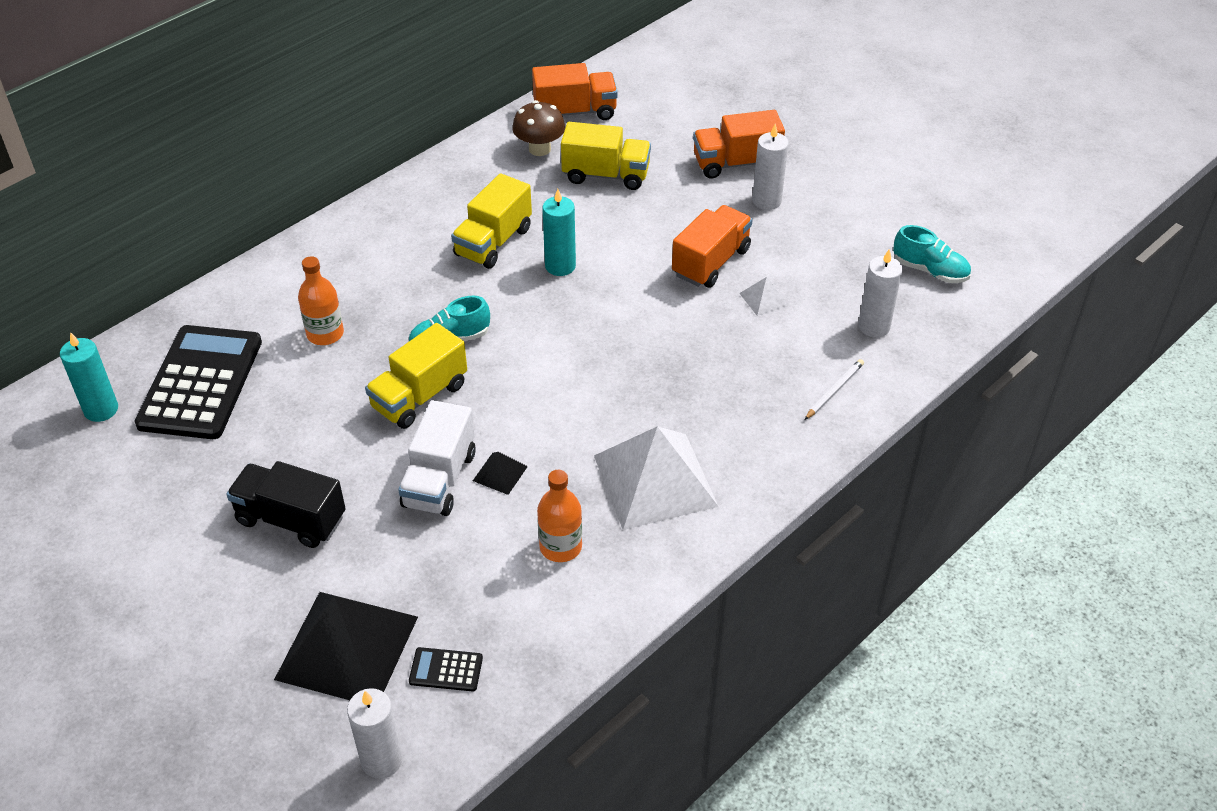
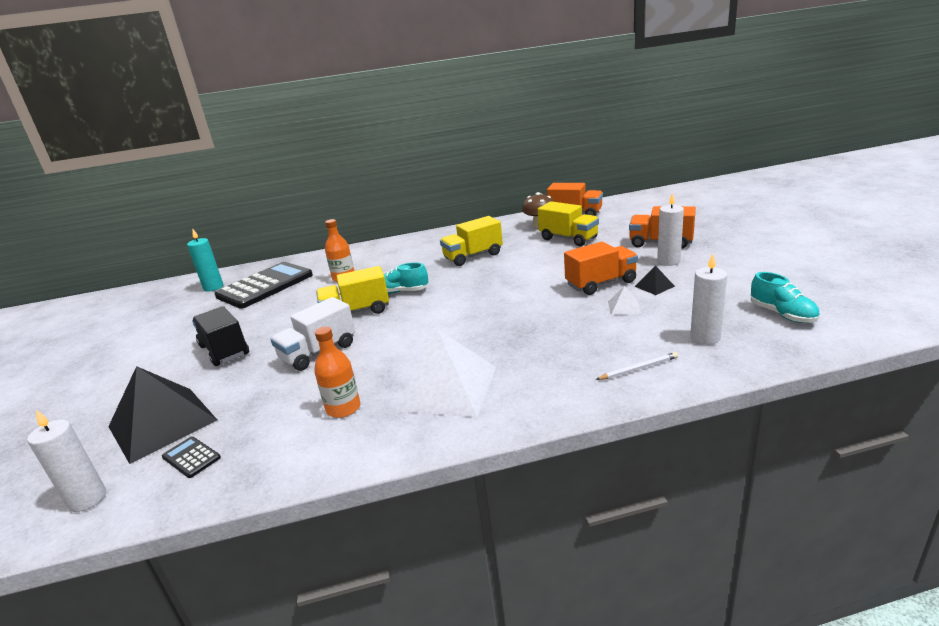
camera: 35 degrees right, 20 degrees down
(500, 473) = (355, 358): black pyramid -> black pyramid (654, 286)
(560, 266) = (500, 271): turquoise candle -> none

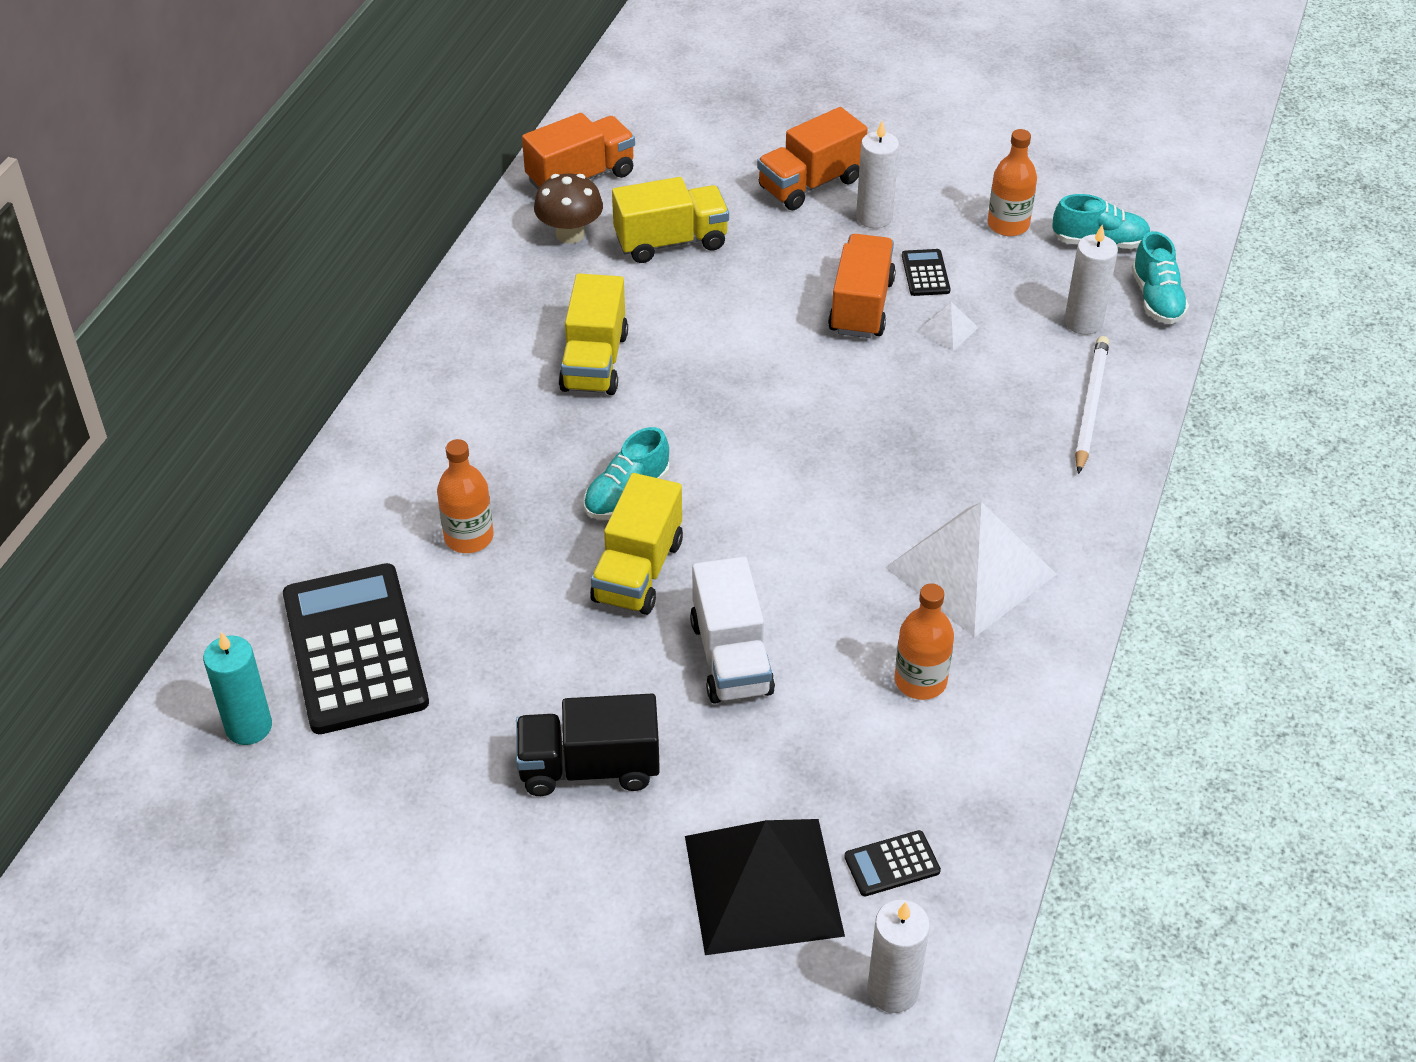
camera: 60 degrees left, 20 degrees up
(638, 368) = (1090, 406): white pencil -> white pencil, size x1.59
(654, 286) = (925, 273): black pyramid -> black calculator
(736, 288) = (1008, 225): none -> orange bottle
(775, 350) = (1156, 299): none -> turquoise shoe

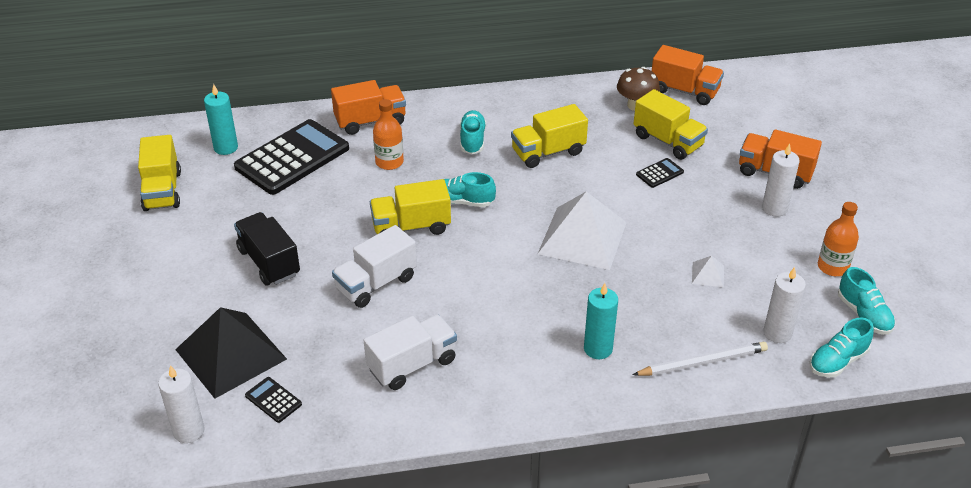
camera: 60 degrees right, 5 degrees down
(291, 853) = (162, 191): none -> yellow truck
(498, 426) = (472, 140): none -> turquoise shoe
(861, 306) = (691, 231): orange truck -> orange truck (370, 121)
(920, 681) = (412, 365): orange bottle -> white truck
(925, 273) = (748, 247): black calculator -> black calculator (659, 173)
(971, 570) = (514, 356): white pyramid -> white pyramid (582, 238)
(1009, 486) = (598, 349): none -> turquoise candle

